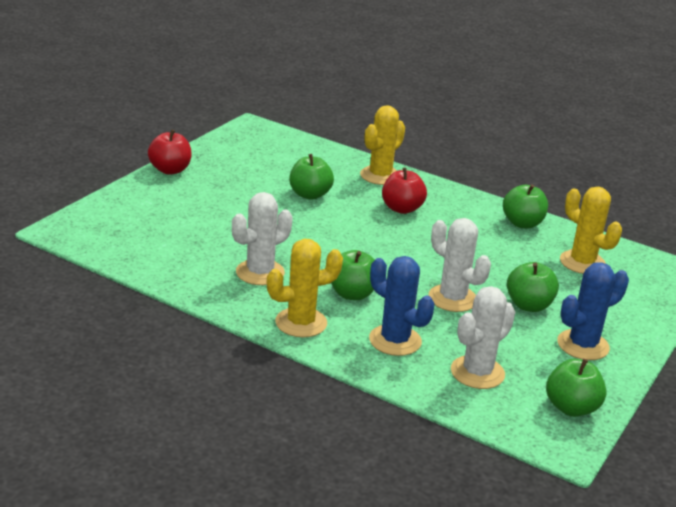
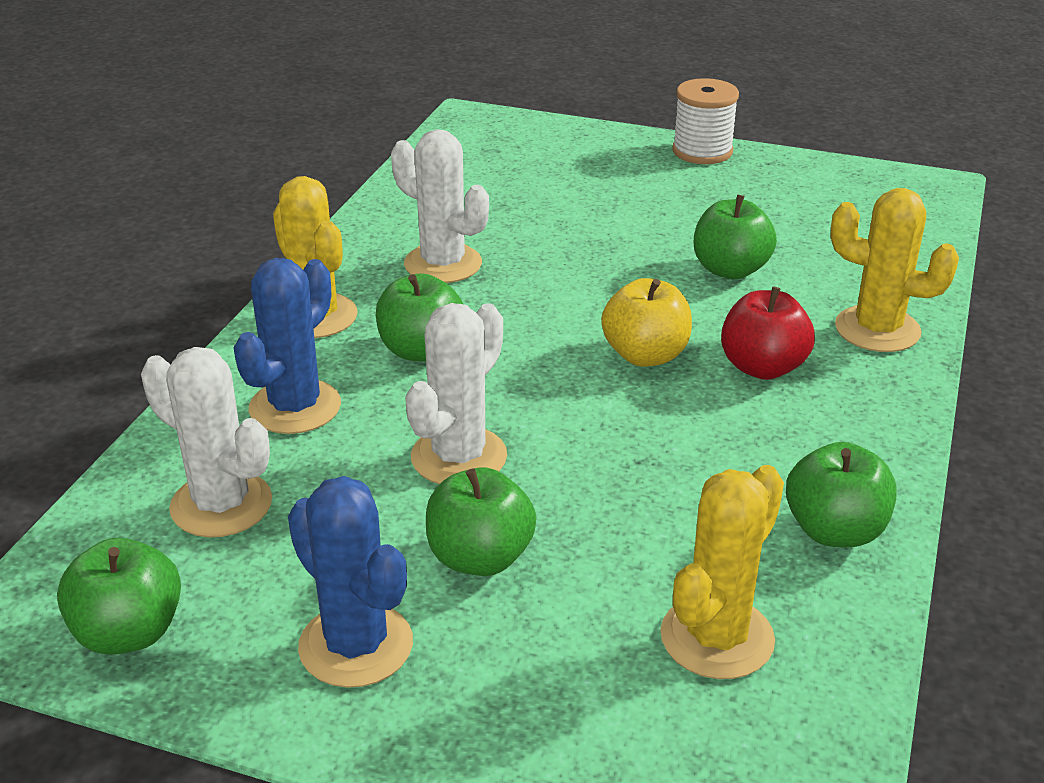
camera: 80 degrees right, 5 degrees up
(170, 170) = (702, 151): red apple -> white spool
(381, 234) = (645, 355): none -> yellow apple

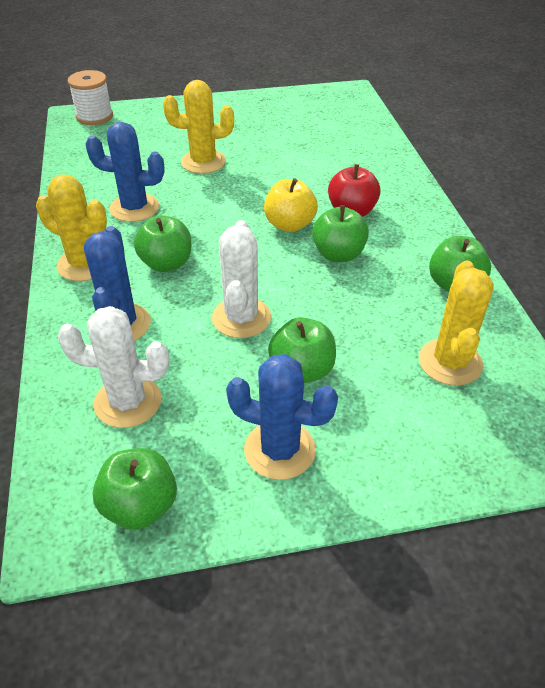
camera: 30 degrees left, 10 degrees up
(443, 264) = (134, 208): white cactus -> blue cactus
(702, 151) = (223, 102): white spool -> white spool (94, 116)
(730, 270) = (292, 164): green apple -> green apple (338, 254)
(877, 329) = (387, 174): yellow cactus -> yellow cactus (203, 162)

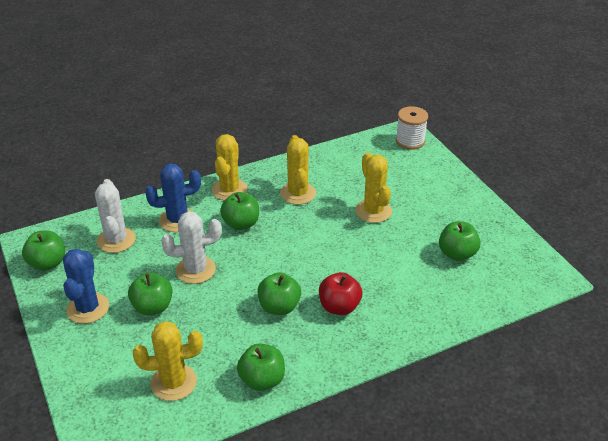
camera: 75 degrees right, 5 degrees down
(134, 208) = (298, 193): blue cactus -> yellow cactus
(289, 225) = (307, 274): yellow apple -> none
(298, 129) = (457, 254): none -> green apple

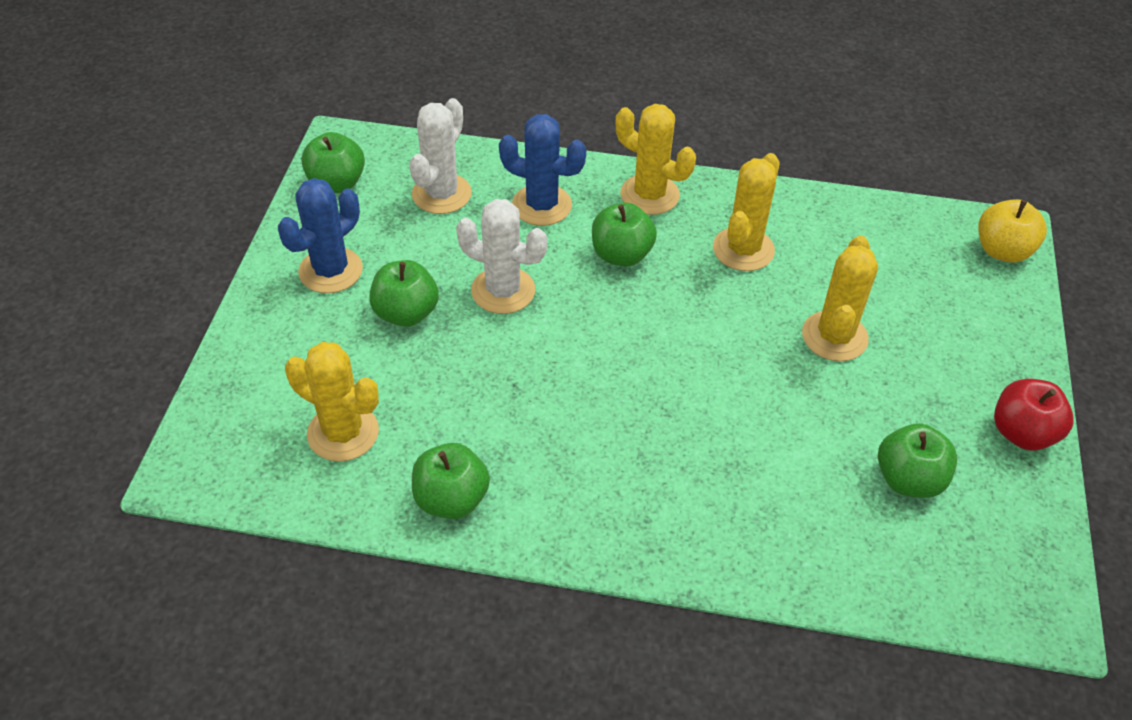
camera: 35 degrees right, 10 degrees up
(229, 190) = (649, 195): yellow cactus -> yellow cactus turned 75 degrees clockwise
(279, 307) = (565, 408): green apple -> none
(339, 307) = (648, 457): red apple -> red apple (1022, 433)
(410, 141) = (1002, 251): white spool -> yellow apple

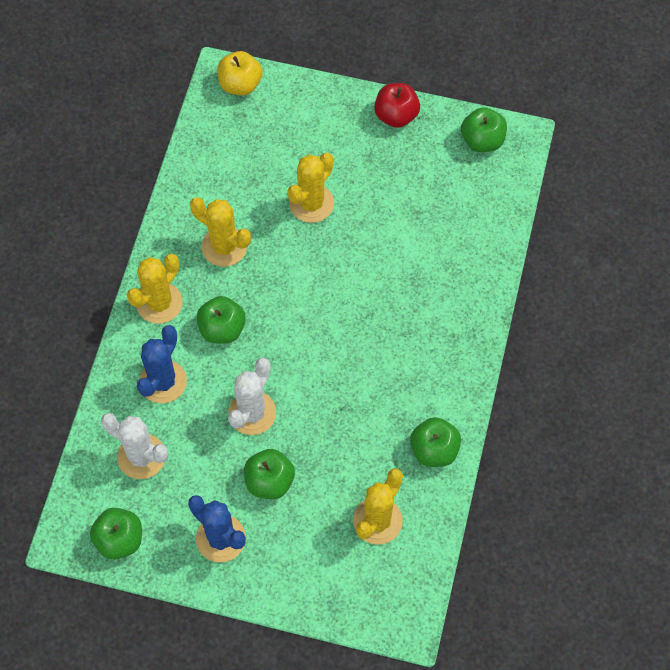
camera: 85 degrees left, 15 degrees up
(834, 336) = (311, 203): yellow cactus -> yellow cactus turned 75 degrees counterclockwise
(909, 479) = (428, 185): green apple -> green apple (482, 141)

